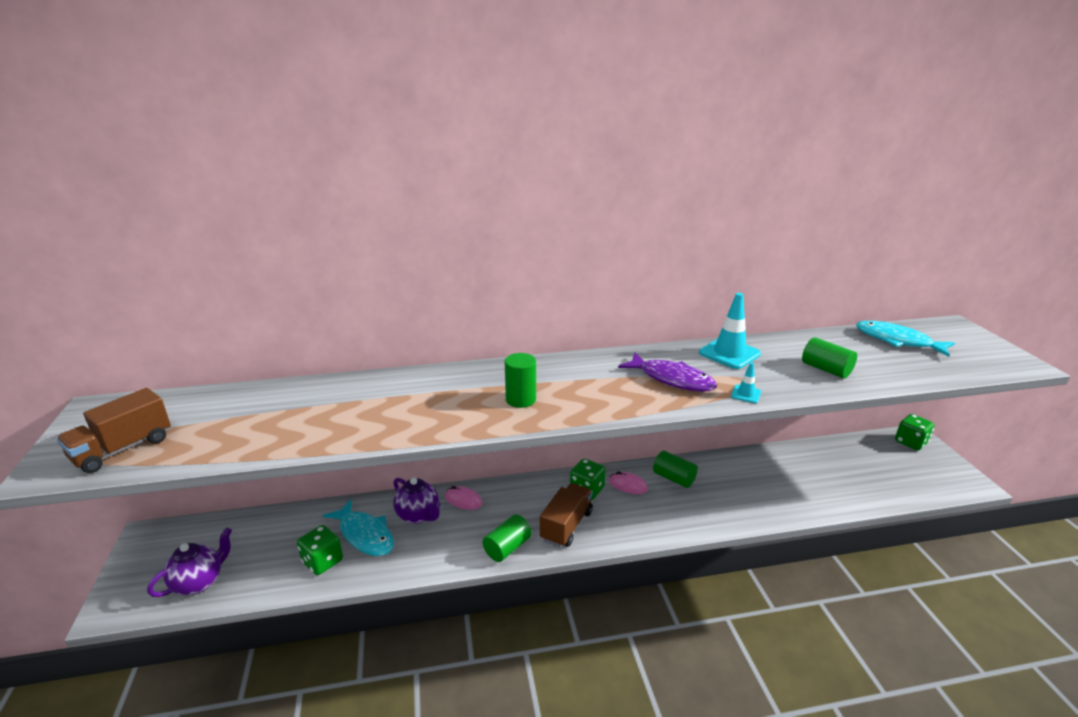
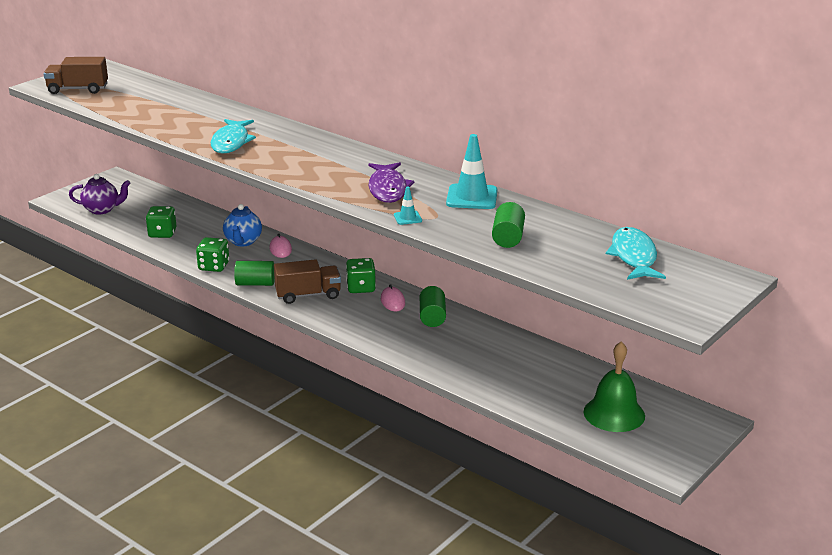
camera: 50 degrees right, 0 degrees up
(365, 535) = (201, 234): turquoise fish -> turquoise fish (231, 142)
(418, 515) = (243, 242): purple teapot -> blue teapot
(520, 399) = (277, 154): green cylinder -> none
(884, 469) = (614, 413): none -> green bell
(910, 442) = (696, 420): green dice -> green dice (214, 266)

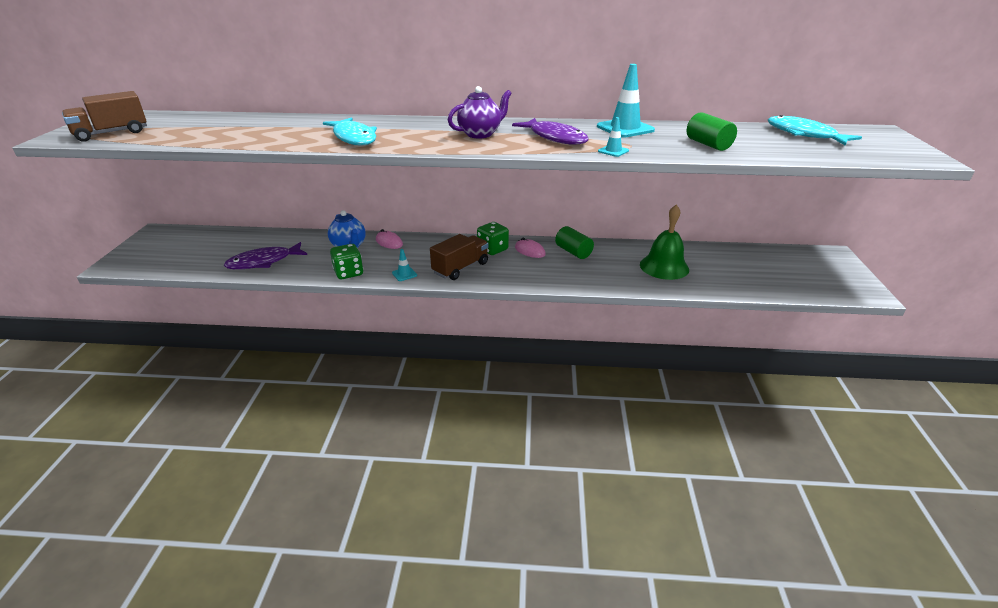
camera: 35 degrees left, 5 degrees up
(102, 210) = (175, 260): purple teapot -> purple teapot (480, 134)
(162, 233) = (263, 262): green dice -> purple fish
(255, 283) = (404, 274): green cylinder -> turquoise traffic cone
(614, 413) = (781, 271): green bell -> green bell (664, 267)

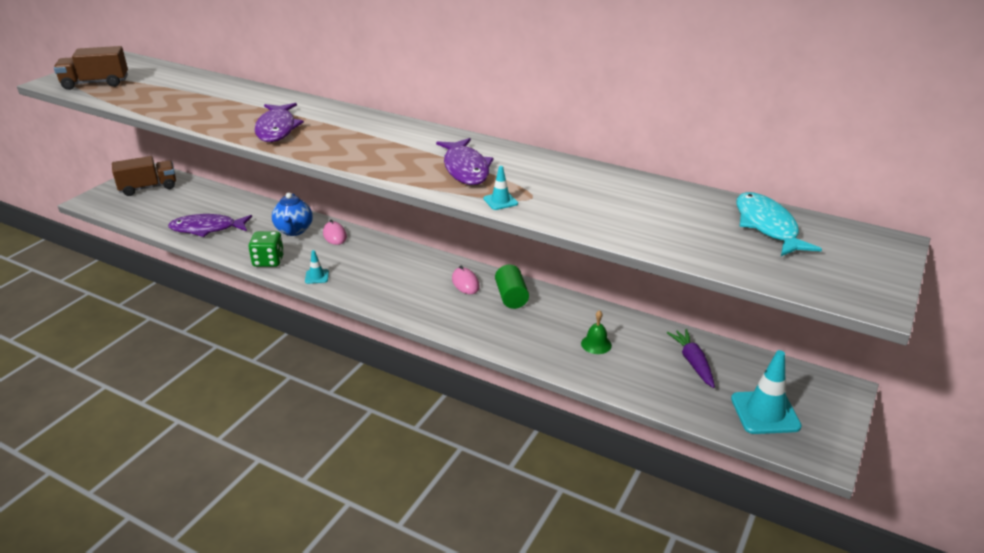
camera: 25 degrees right, 0 degrees up
(354, 138) = (277, 129): turquoise fish -> purple fish
(460, 268) = (375, 284): brown truck -> brown truck (148, 188)
(480, 134) = (397, 148): purple teapot -> none
(492, 249) = (428, 271): green dice -> none
(625, 128) = (560, 171): turquoise traffic cone -> turquoise traffic cone (765, 412)
(664, 267) = (596, 344): green bell -> green bell, size x0.50
(708, 144) = (621, 215): green cylinder -> none
(735, 262) = (693, 362): none -> purple carrot

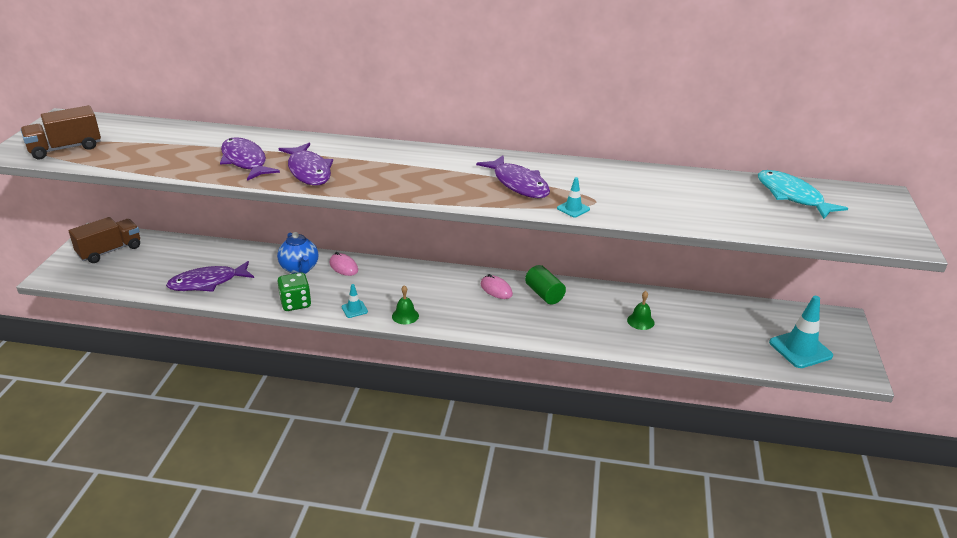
camera: 20 degrees left, 0 degrees up
(230, 113) = (245, 161): none -> purple fish
(359, 292) = (405, 316): none -> green bell
(693, 362) = (724, 321): purple carrot -> none

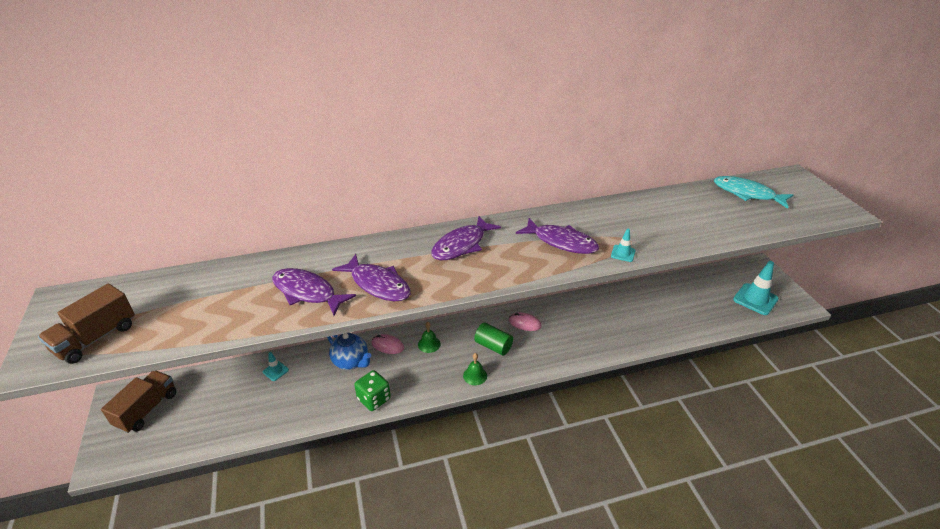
camera: 25 degrees left, 5 degrees up
(207, 282) = (275, 408): purple fish -> purple fish (461, 245)
(354, 309) = (429, 385): turquoise traffic cone -> turquoise traffic cone (275, 371)
(544, 294) = (562, 315): green cylinder -> green cylinder (493, 346)
(640, 321) = (644, 314): green bell -> green bell (429, 344)

